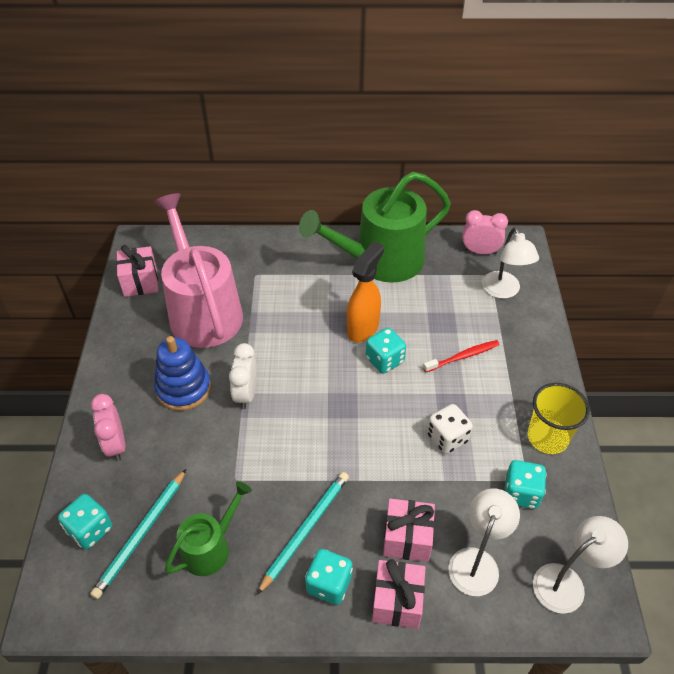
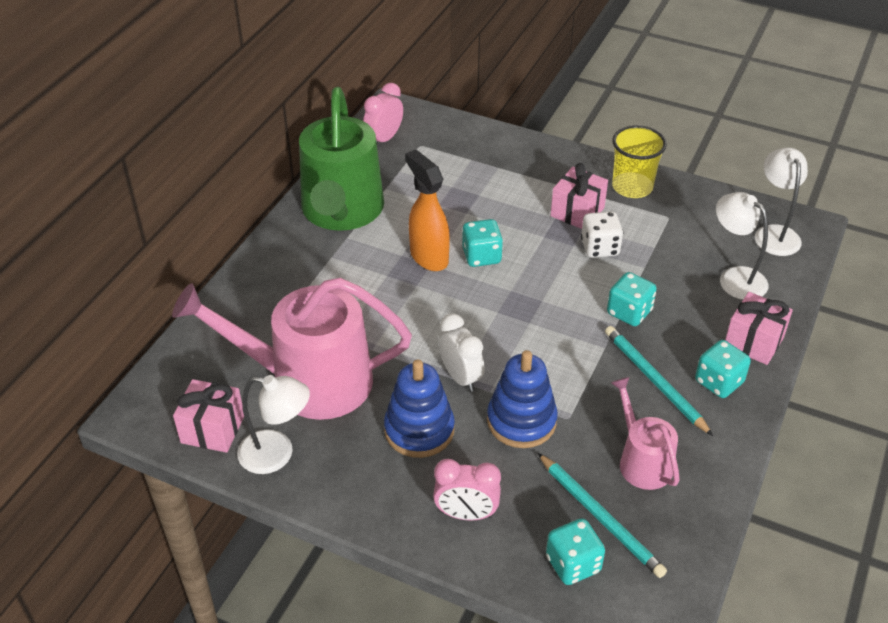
camera: 65 degrees left, 5 degrees down
(210, 548) = (642, 461): green watering can -> pink watering can
(219, 448) = (521, 421): none -> blue stacking toy
(246, 394) = (460, 377): white clock -> white clock turned 150 degrees counterclockwise
(407, 538) = (694, 313): pink gift -> pink gift (577, 212)
(463, 356) = (511, 202): red toothbrush -> none
(503, 291) = (448, 145): white lamp -> white lamp (277, 454)
(521, 493) = (680, 225): turquoise dice -> turquoise dice (629, 312)

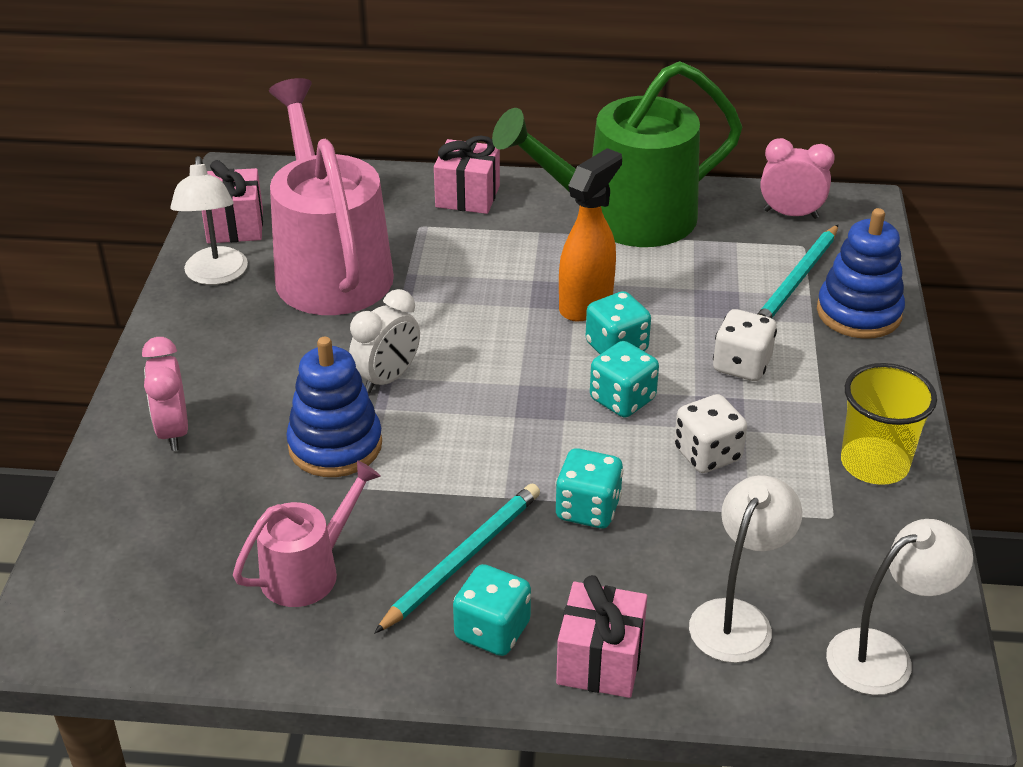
camera: 70 degrees right, 5 degrees down
(419, 430) = (288, 366): blue stacking toy -> blue stacking toy (858, 313)
(525, 208) = (741, 365): none -> white dice
(573, 564) = (121, 536): turquoise dice -> turquoise dice (622, 399)
(577, 212) = (771, 417): pink gift -> pink gift (467, 196)
(600, 517) = (200, 547): turquoise pencil -> turquoise pencil (796, 280)

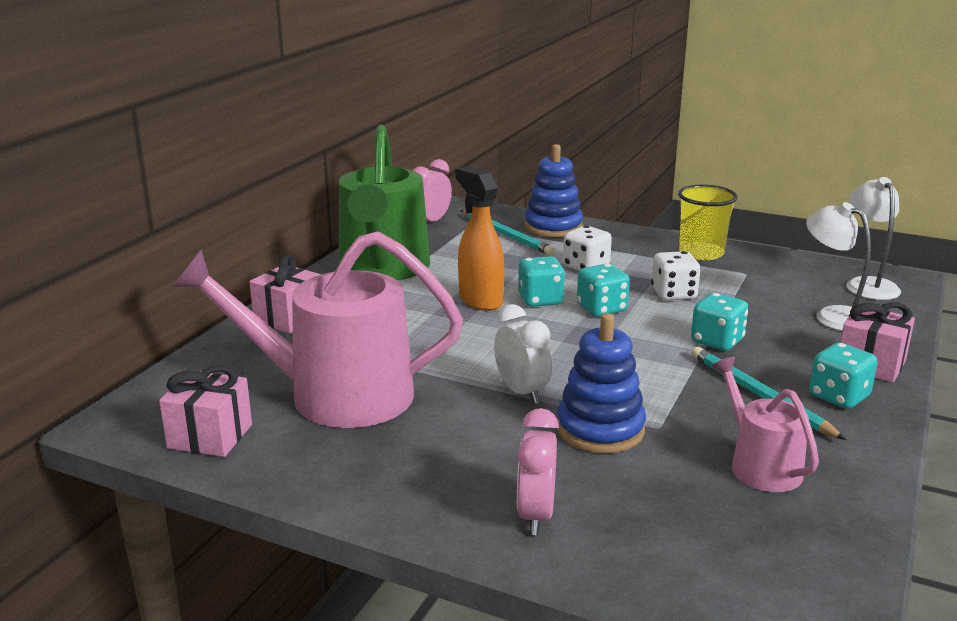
camera: 70 degrees left, 15 degrees down
(173, 431) = (536, 515): pink clock -> pink clock turned 90 degrees clockwise
(216, 275) = (289, 459): white lamp -> none

